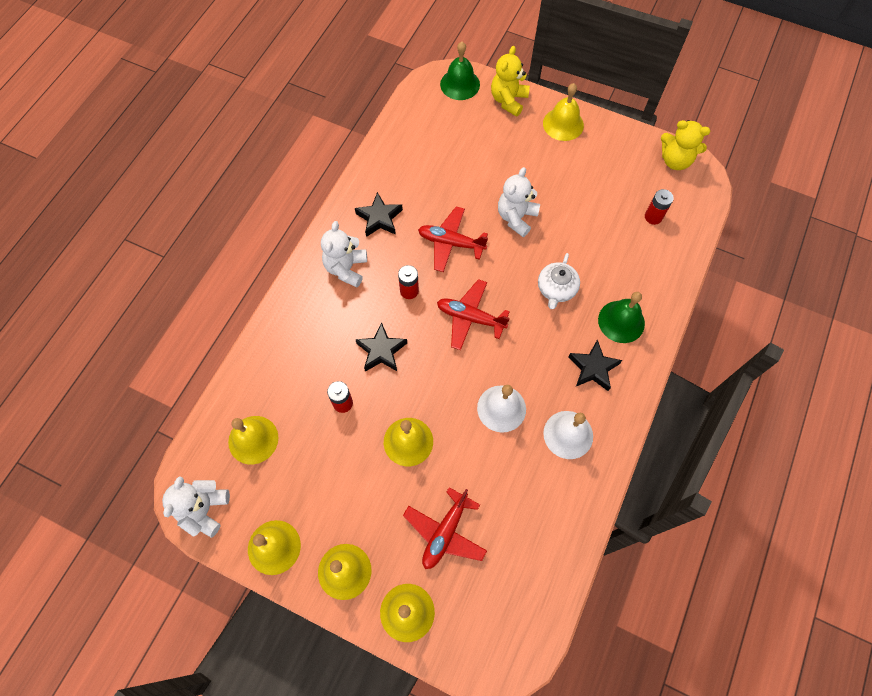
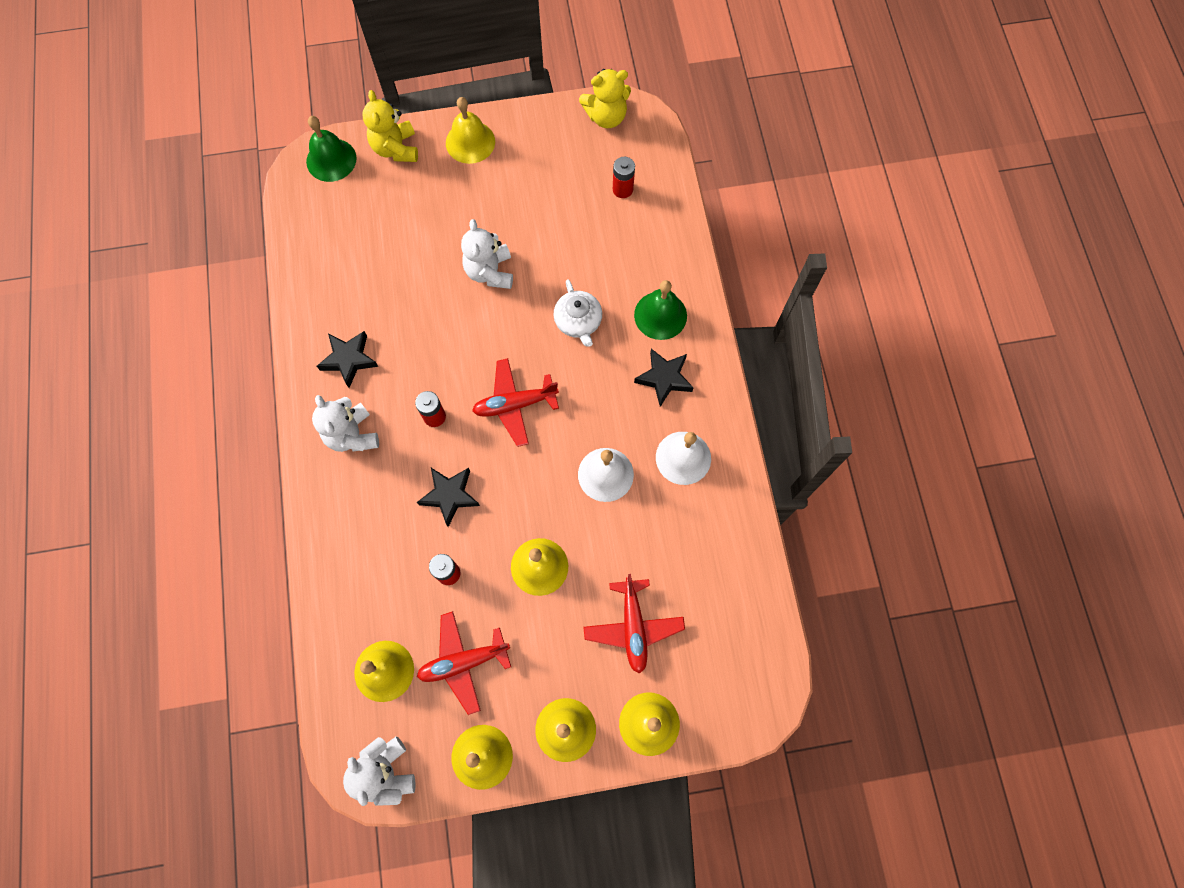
camera: 35 degrees left, 5 degrees up
(451, 243) = (442, 340): red plane -> red plane (463, 662)

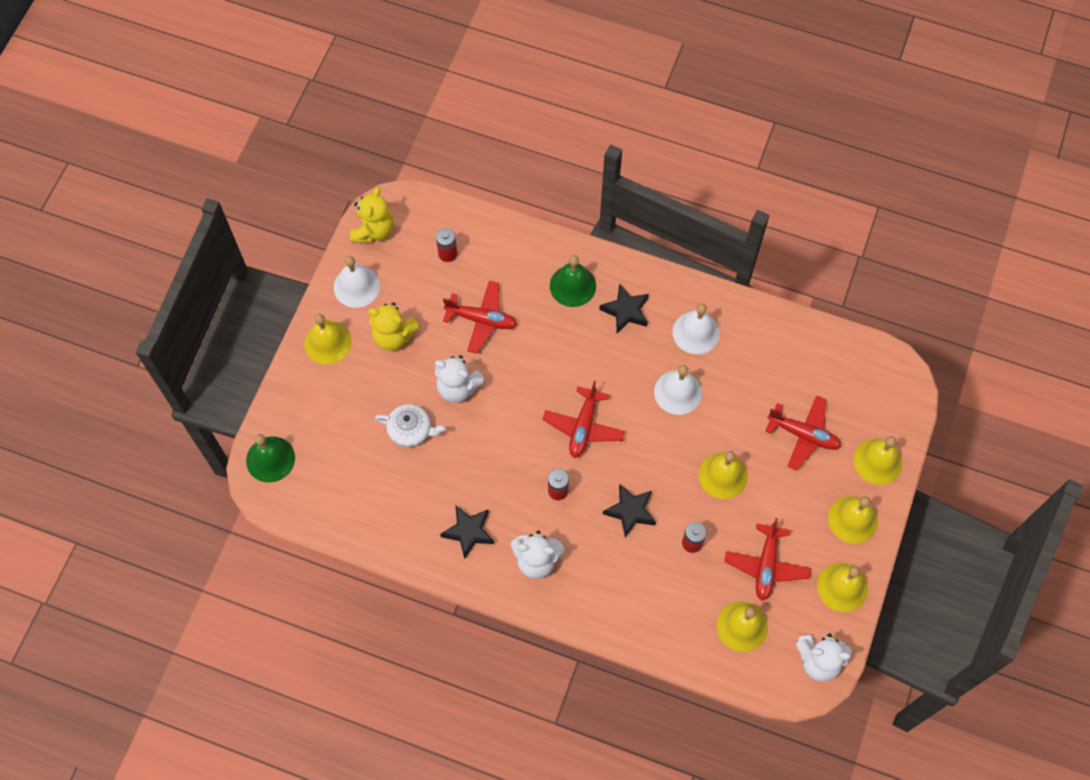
camera: 60 degrees left, 5 degrees down
(396, 148) = (294, 403): yellow teddy bear -> yellow teddy bear (393, 336)
(540, 134) = (356, 286): none -> white bell
(572, 255) = (482, 320): none -> red plane
(578, 321) = (541, 345): white teapot -> white teapot (411, 430)

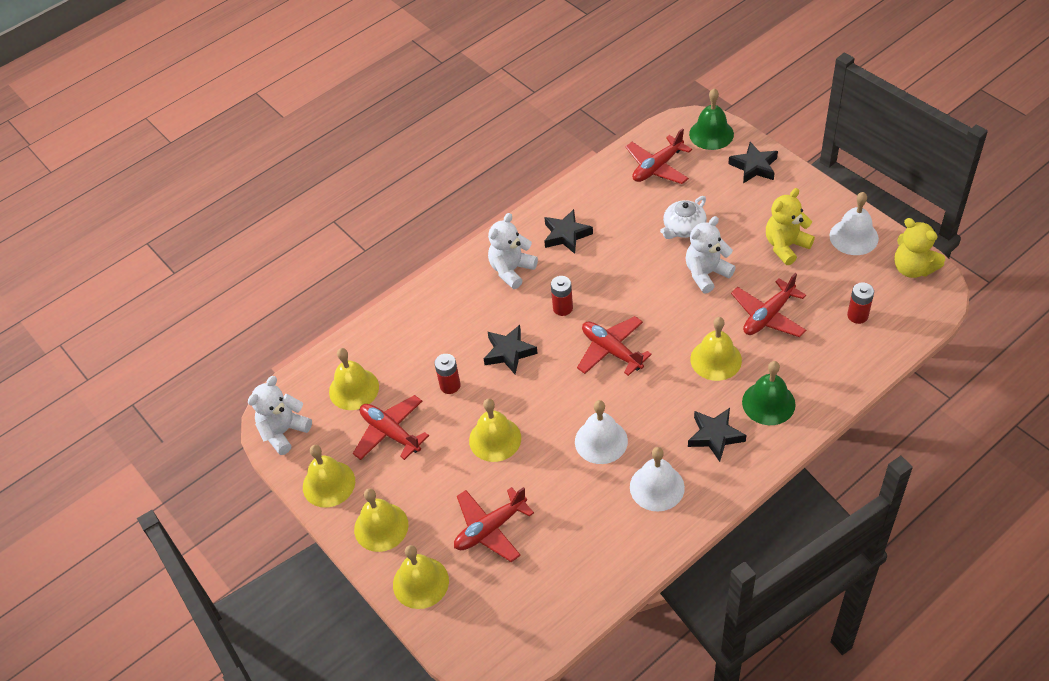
camera: 125 degrees right, 15 degrees down
(301, 401) = (754, 167): none -> black star
(327, 342) = (803, 200): yellow bell -> yellow bell (716, 359)
(340, 489) = (657, 167): none -> red plane

